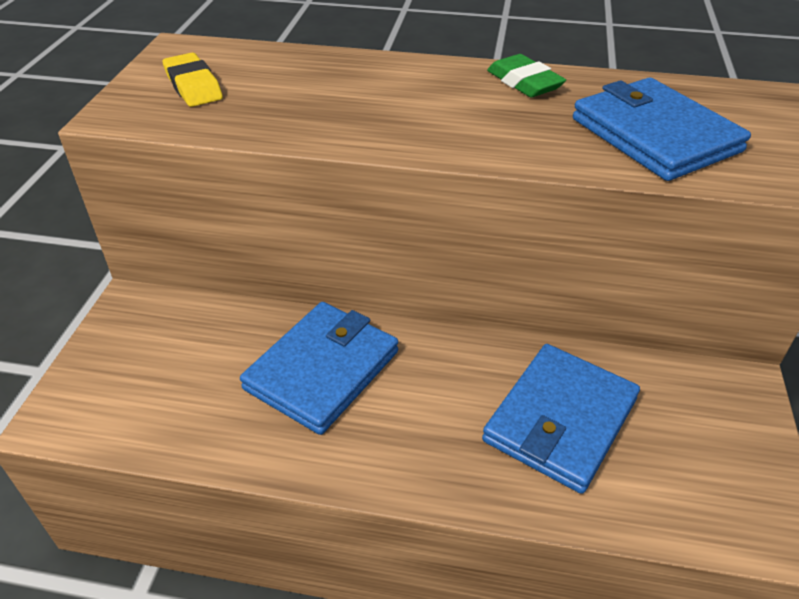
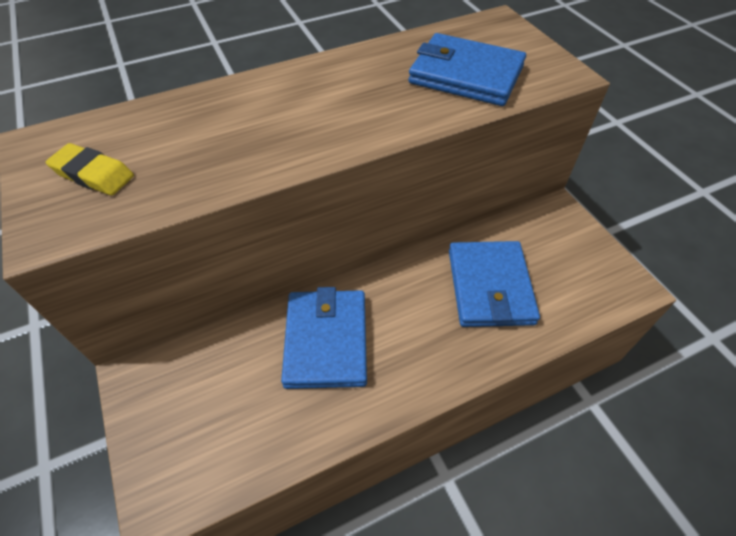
camera: 35 degrees left, 10 degrees up
(524, 82) = (351, 66): green eraser -> none

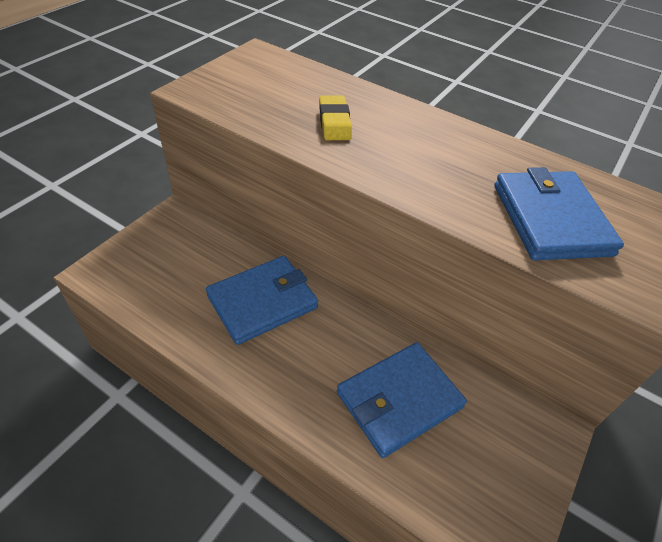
camera: 55 degrees right, 5 degrees down
(93, 174) = (248, 83): yellow eraser -> yellow eraser (334, 122)

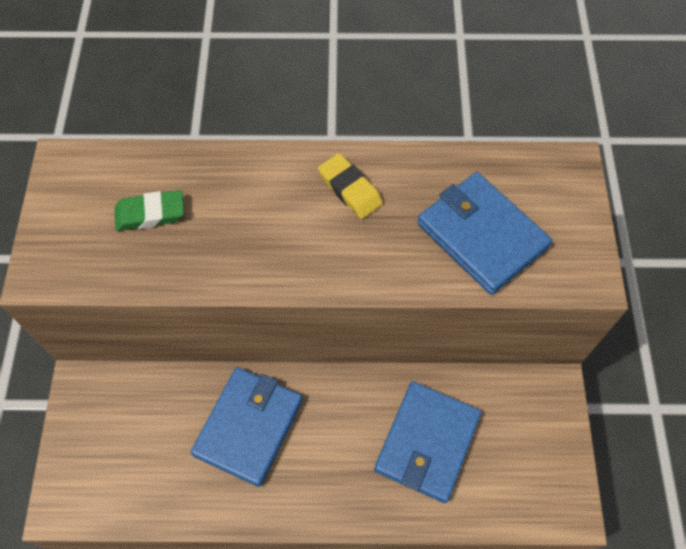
camera: 30 degrees left, 15 degrees up
(289, 94) = (150, 214): none -> green eraser
(334, 122) = (225, 228): yellow eraser -> yellow eraser (350, 189)

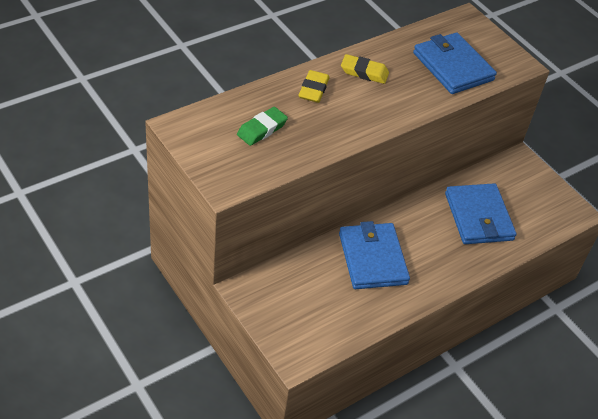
camera: 40 degrees left, 15 degrees down
(262, 185) = (313, 89): none -> yellow eraser
(482, 235) = (453, 66): blue wallet -> blue wallet turned 45 degrees clockwise

